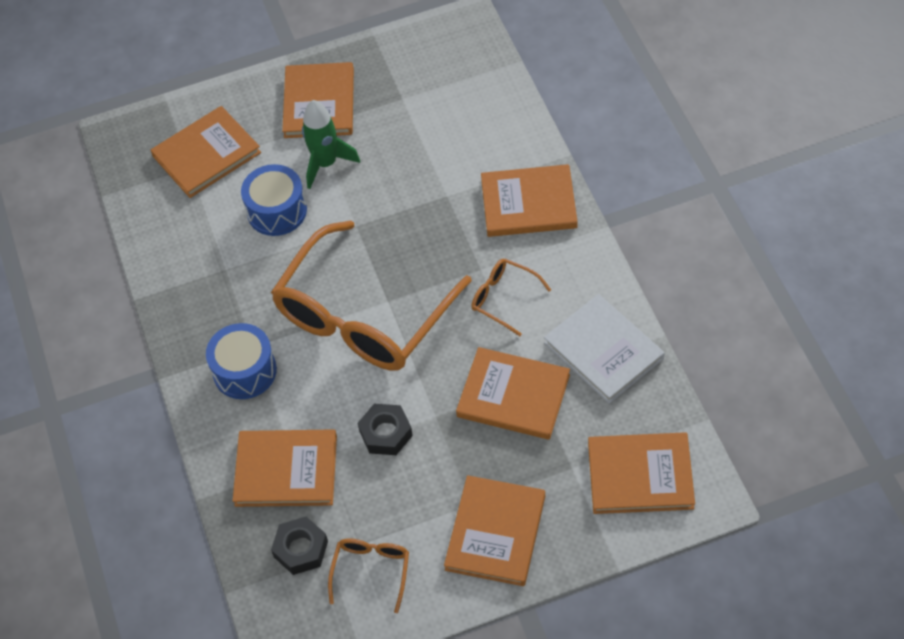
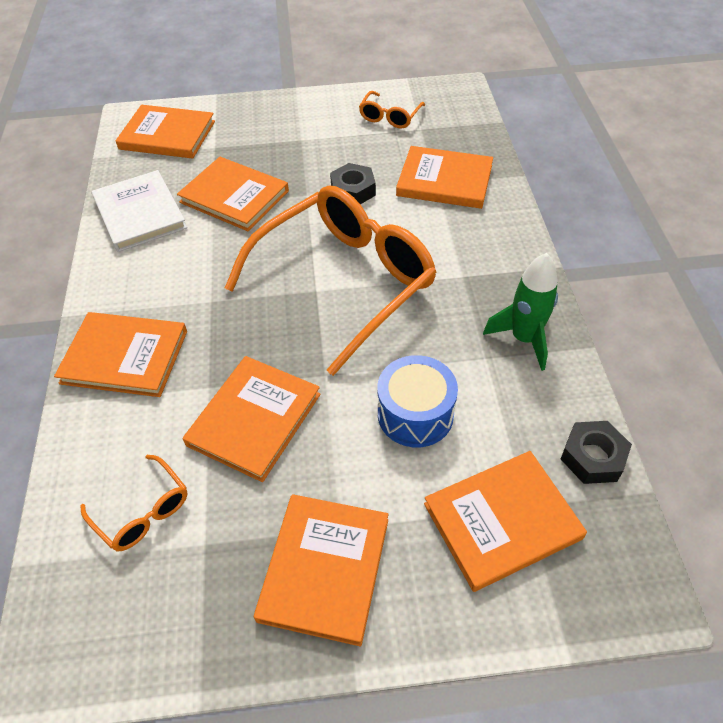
camera: 170 degrees left, 5 degrees down
(245, 371) = (473, 257): blue drum -> none
(301, 549) = (441, 135): black nut -> black nut (592, 457)
(326, 163) = (339, 465): green rocket -> green rocket (523, 339)
(495, 532) = (290, 122): orange book -> orange book (254, 419)
(503, 298) = (202, 270): orange glasses -> orange glasses (143, 512)

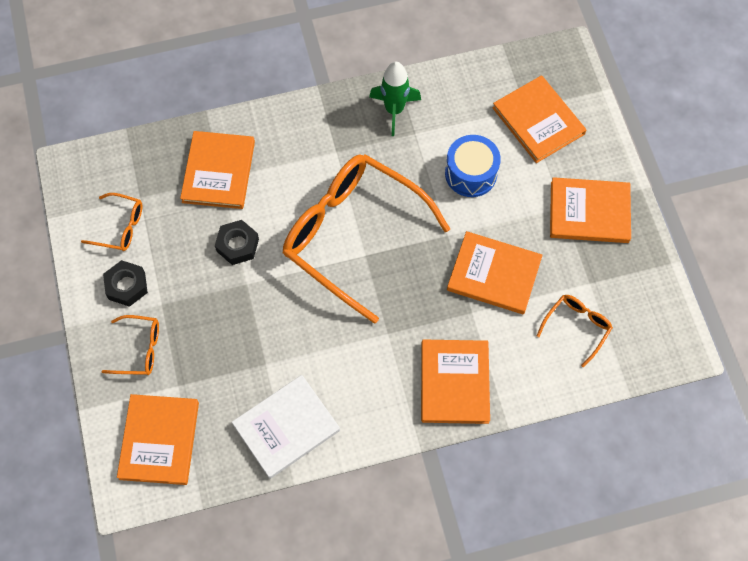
camera: 100 degrees left, 15 degrees up
(234, 196) = (254, 347): orange book -> none
(259, 126) = (140, 349): none -> orange glasses
(592, 457) = (484, 73): black nut -> black nut (127, 286)

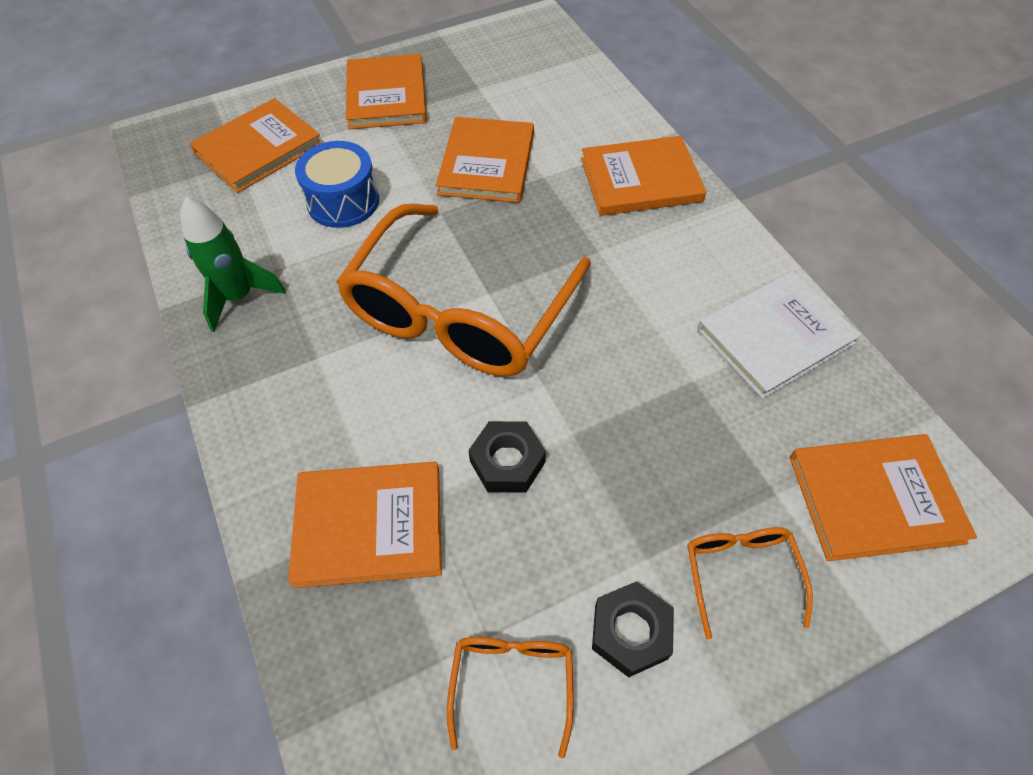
camera: 100 degrees left, 10 degrees down
(286, 427) = (775, 336): white book -> white book turned 75 degrees counterclockwise
(577, 327) = (535, 92): orange glasses -> none

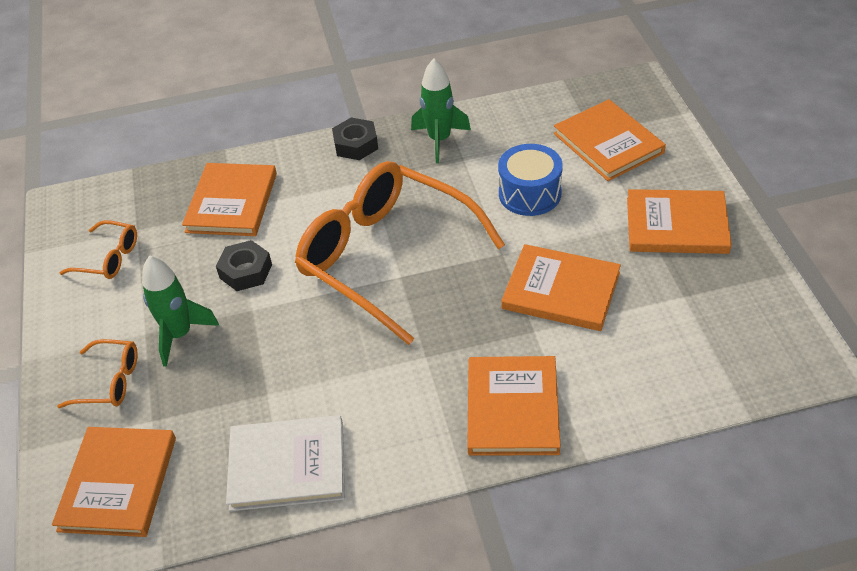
camera: 105 degrees right, 10 degrees down
(630, 632) = (106, 316): black nut -> black nut (356, 144)
(637, 509) = (179, 335): none -> green rocket
(775, 336) = (287, 465): white book -> white book turned 75 degrees counterclockwise

